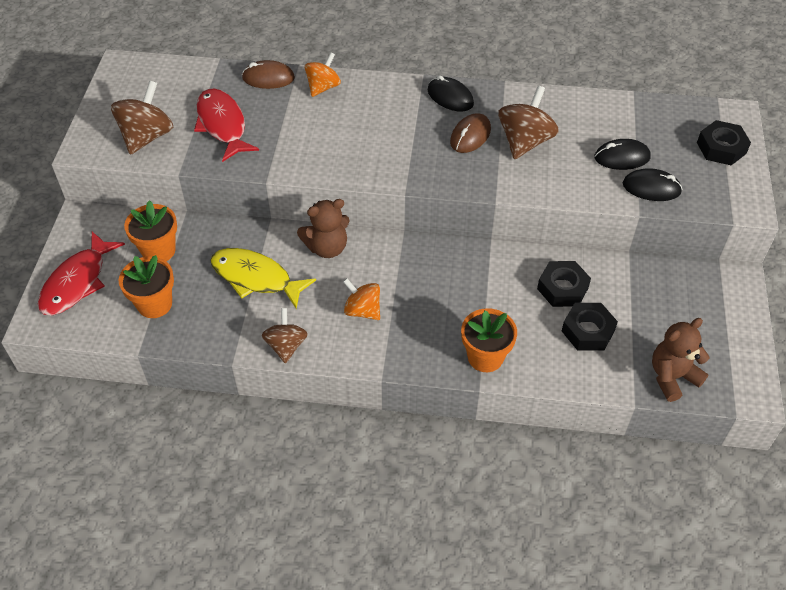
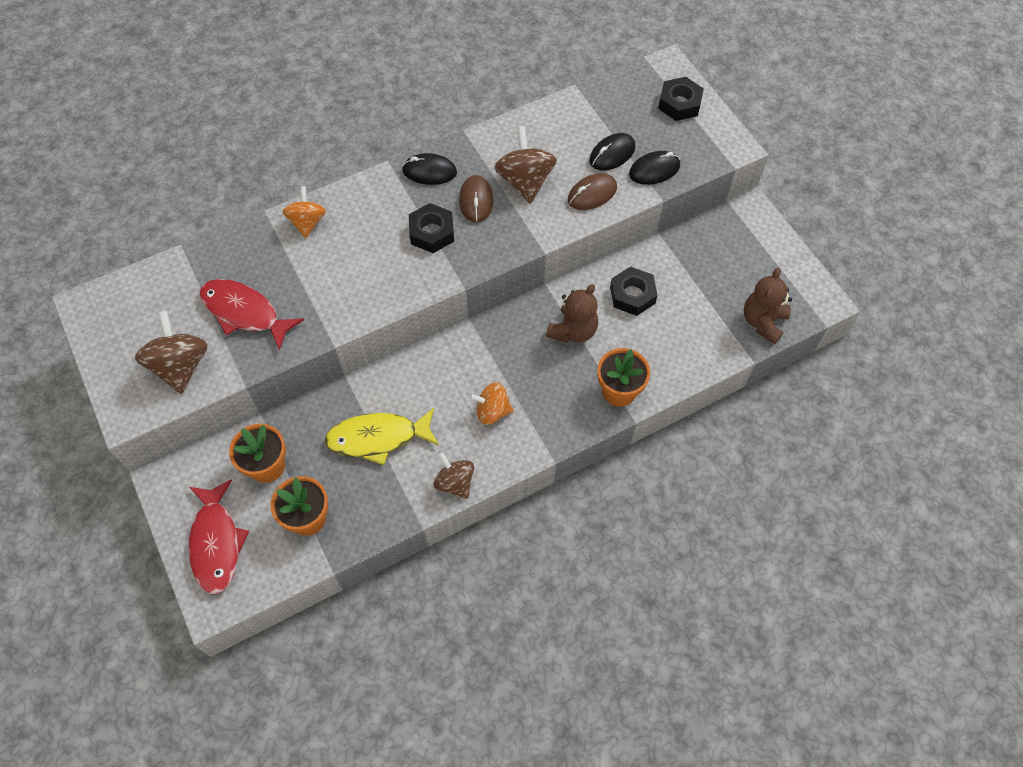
camera: 35 degrees left, 10 degrees up
(268, 78) = (247, 240): brown mouse -> brown mouse (592, 194)
(327, 247) = (416, 372): brown teddy bear -> brown teddy bear (573, 331)
(588, 331) = (677, 321): black nut -> black nut (432, 232)

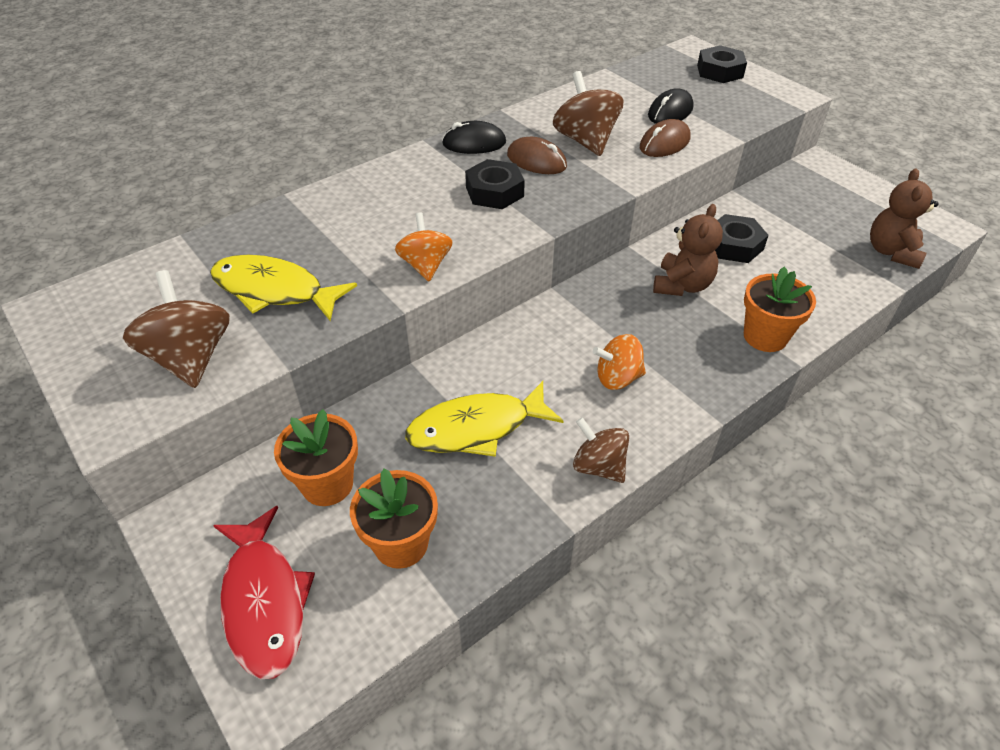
camera: 10 degrees left, 15 degrees down
(244, 312) = (274, 290): red fish -> yellow fish
(307, 222) = (340, 198): orange spinning top -> orange spinning top (425, 265)
(476, 201) = (536, 161): brown mouse -> brown mouse turned 45 degrees counterclockwise
(654, 170) = (721, 119): black mouse -> none

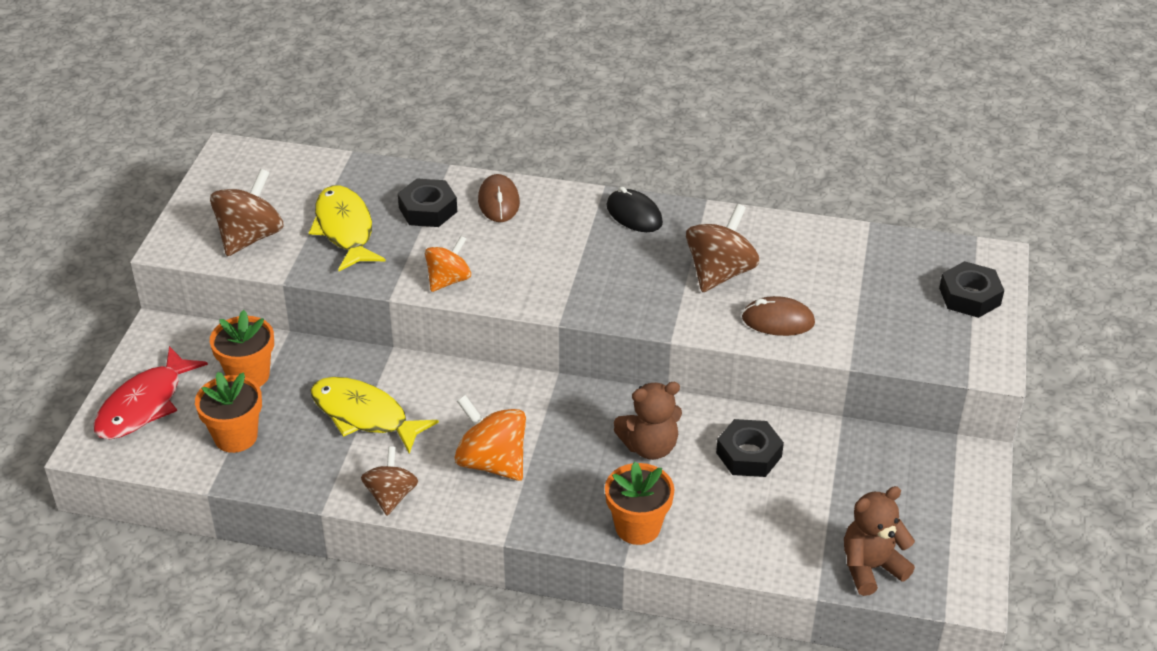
camera: 50 degrees right, 5 degrees down
(494, 192) = (579, 263): black nut -> black nut (428, 210)
(536, 161) = (652, 262): brown mouse -> brown mouse (498, 202)
(617, 378) = (492, 462): orange spinning top -> orange spinning top, size x1.52
(670, 112) = (840, 299): black mouse -> none

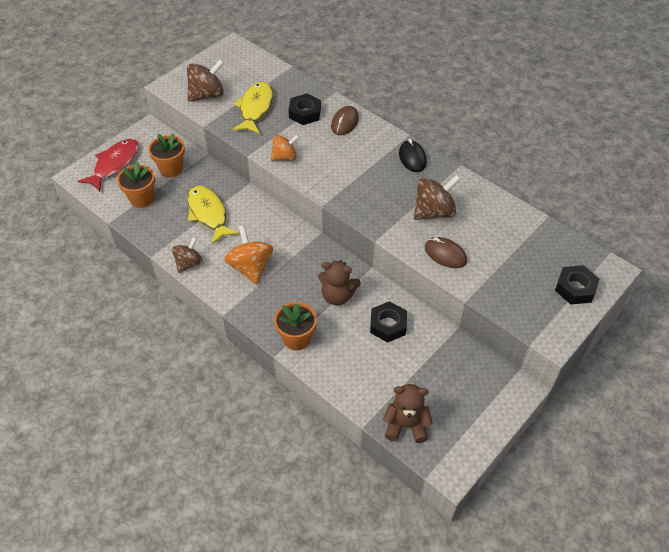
camera: 30 degrees right, 10 degrees up
(144, 404) = (114, 164): red fish -> red fish turned 150 degrees clockwise

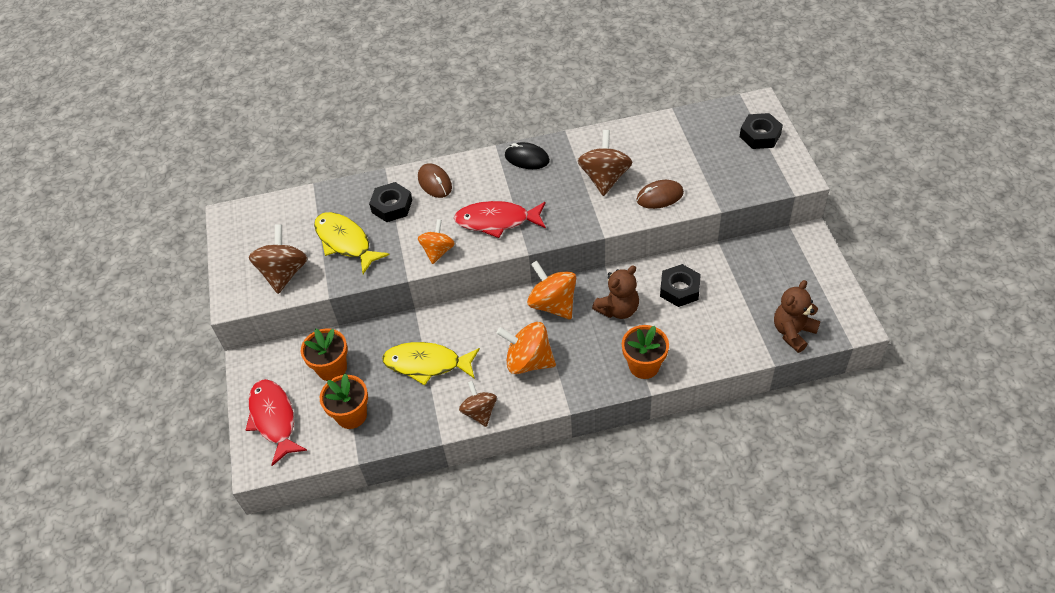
camera: 50 degrees left, 0 degrees up
(312, 254) = (553, 304): none -> orange spinning top
(338, 173) = (497, 221): none -> red fish

